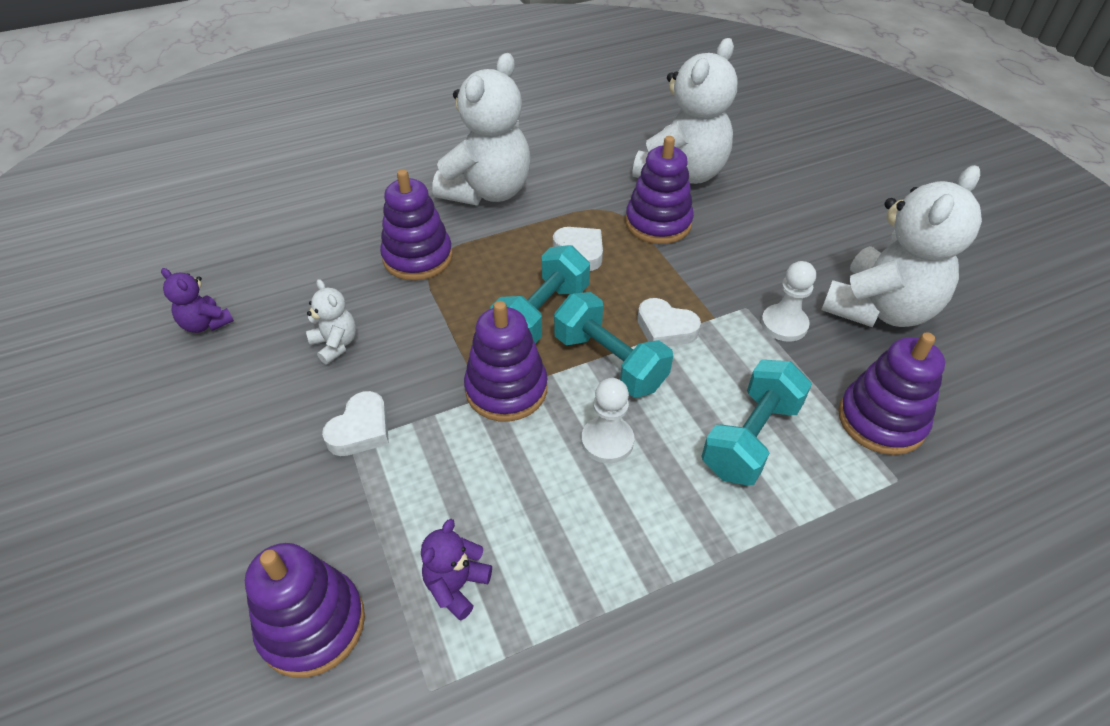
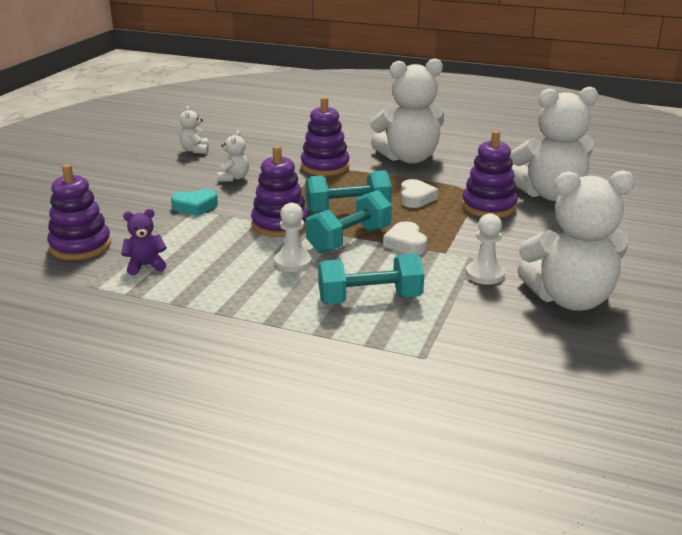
camera: 45 degrees right, 20 degrees down
(206, 324) = (195, 150): purple teddy bear -> white teddy bear
(361, 430) = (195, 207): white heart -> turquoise heart
(609, 362) = (349, 240): turquoise dumbbell -> turquoise dumbbell turned 45 degrees clockwise
(881, 420) = (465, 334): purple stacking toy -> none

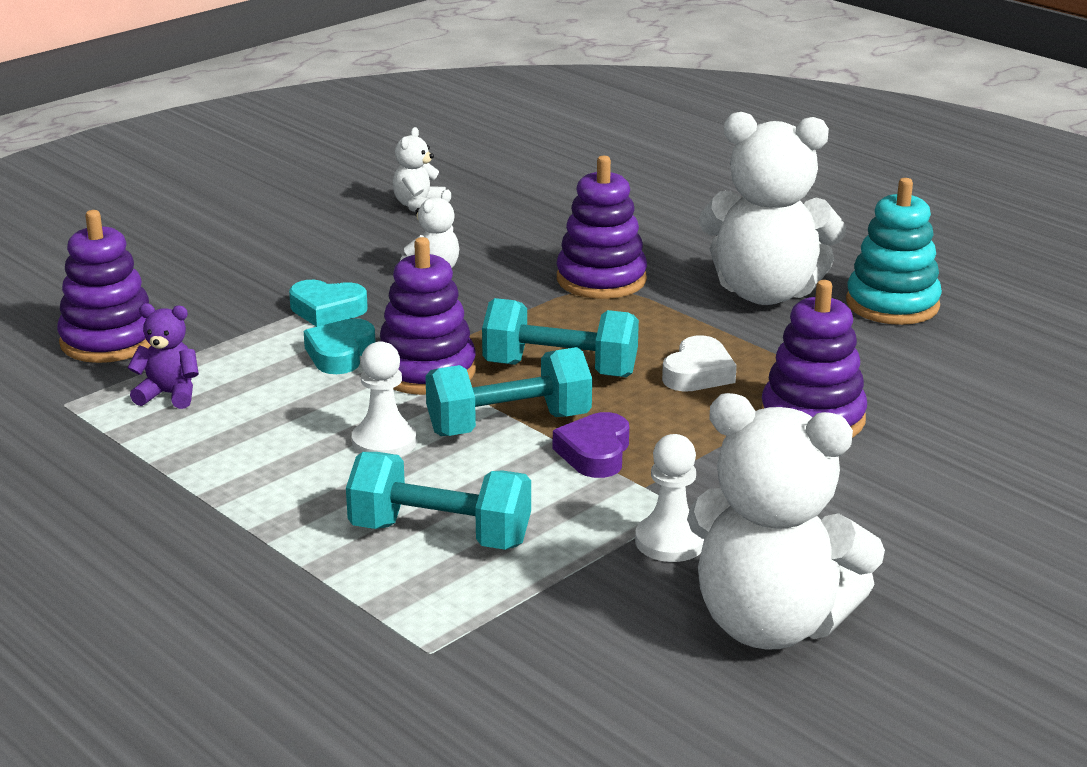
camera: 25 degrees right, 0 degrees up
(224, 226) = (340, 354): none -> turquoise heart
(406, 243) = (595, 453): white heart -> purple heart
(470, 153) = (892, 304): none -> turquoise stacking toy
(550, 194) = (955, 421): white teddy bear -> none

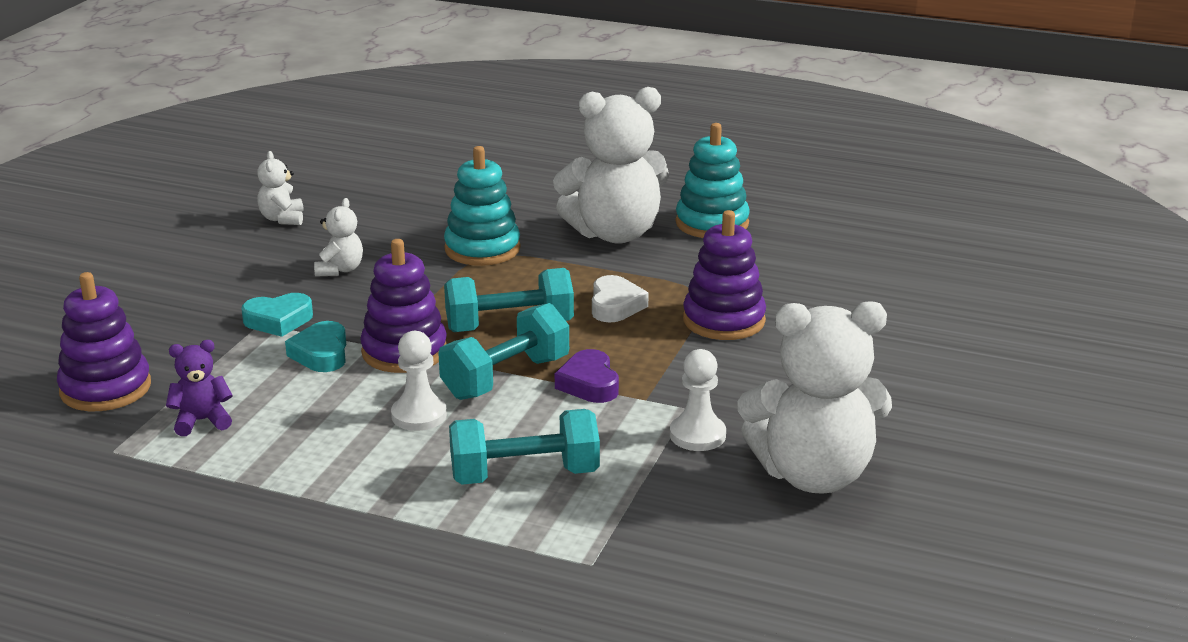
camera: 25 degrees left, 0 degrees up
(601, 279) = (482, 249): purple stacking toy -> turquoise stacking toy

